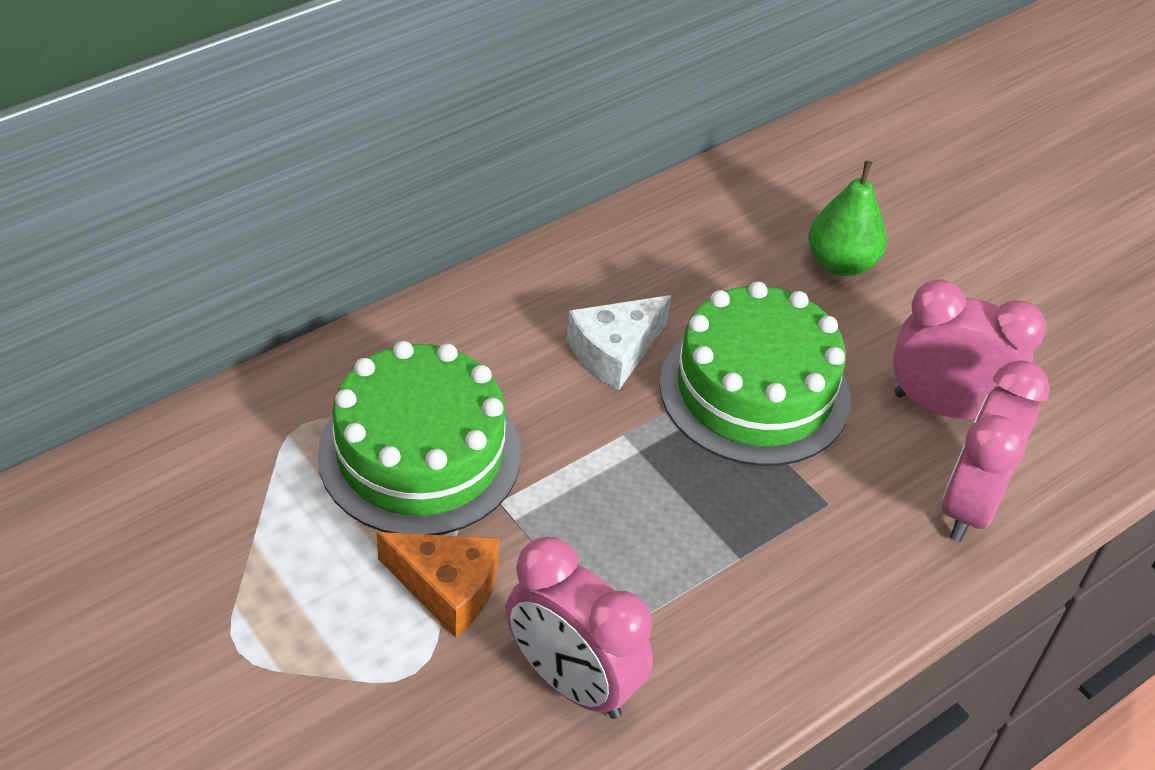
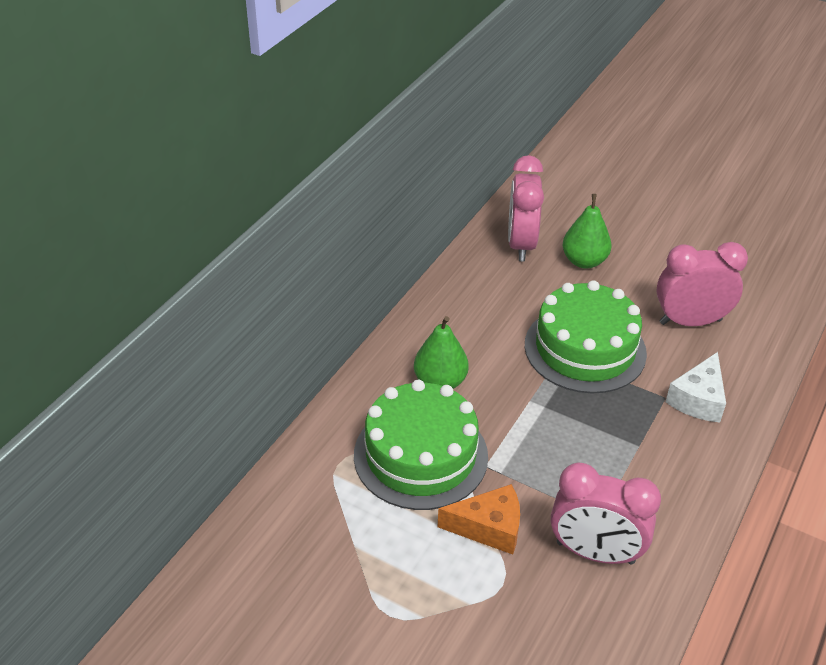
camera: 20 degrees left, 5 degrees down
(513, 363) = (440, 382): none -> green pear
(614, 351) = (493, 354): white cheese -> white cheese (698, 399)
(970, 504) = (738, 370): pink clock -> pink clock (521, 244)

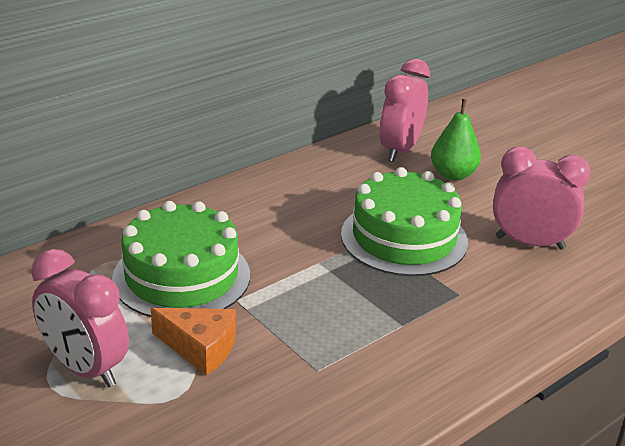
camera: 20 degrees right, 10 degrees down
(440, 382) = (244, 228): green pear -> none
(595, 552) = (290, 398): pink clock -> pink clock (85, 368)
(698, 399) = (493, 305): white cheese -> none

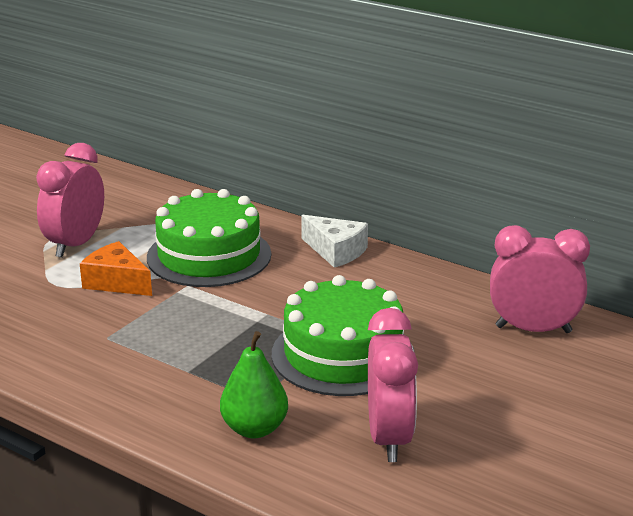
camera: 75 degrees right, 5 degrees down
(200, 348) = (116, 282): orange cheese -> orange cheese turned 120 degrees clockwise
(223, 204) = (336, 251): none -> white cheese
(453, 174) = (506, 371): green pear -> green pear (254, 429)

